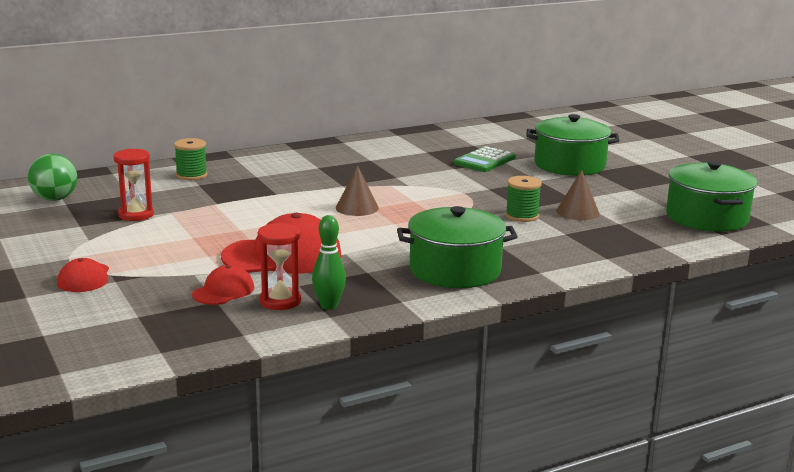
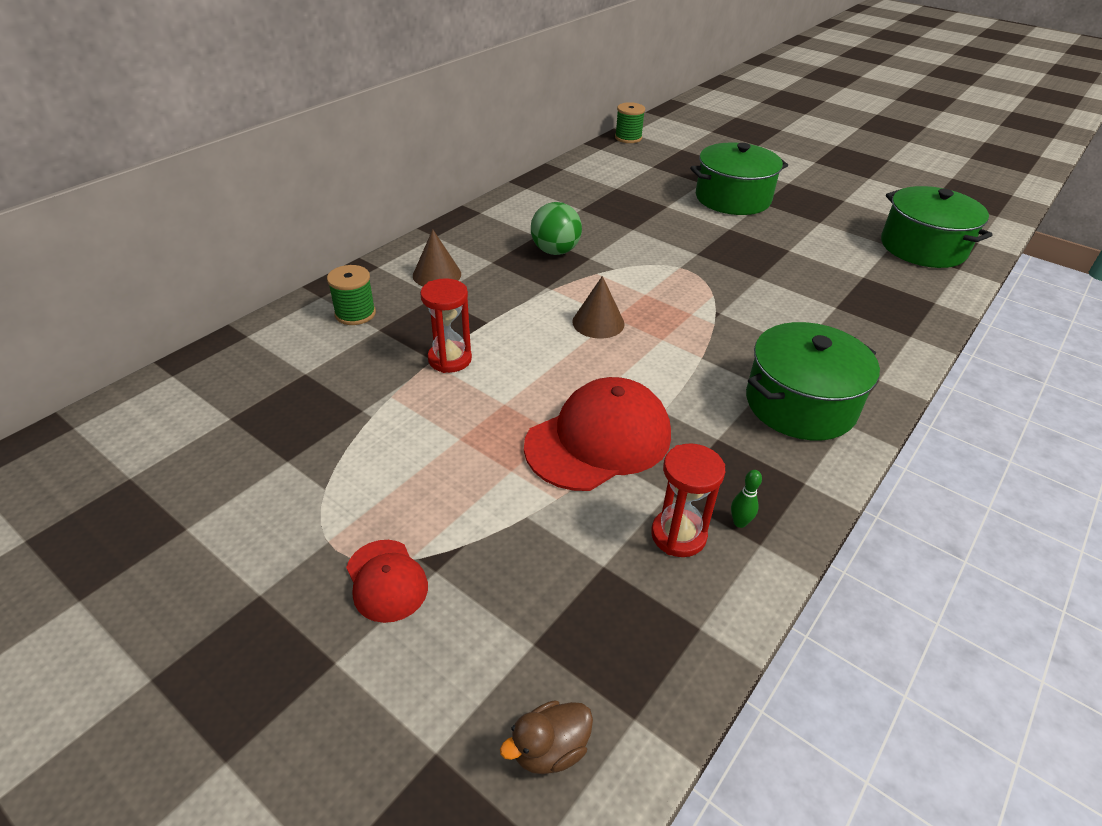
camera: 25 degrees left, 20 degrees up
(55, 199) = (206, 412): green ball -> green ball (555, 251)
(102, 349) = (549, 749): none -> brown duck
(136, 215) = (347, 413): red hourglass -> red hourglass (450, 359)
(223, 291) = (593, 539): red cap -> none
(329, 306) = (739, 522): green bowling pin -> green bowling pin, size x0.59
(484, 161) = (650, 210): green calculator -> none
(522, 216) = (770, 290): green spool -> green spool (628, 138)
(577, 212) = (812, 269): brown cone -> brown cone (437, 274)

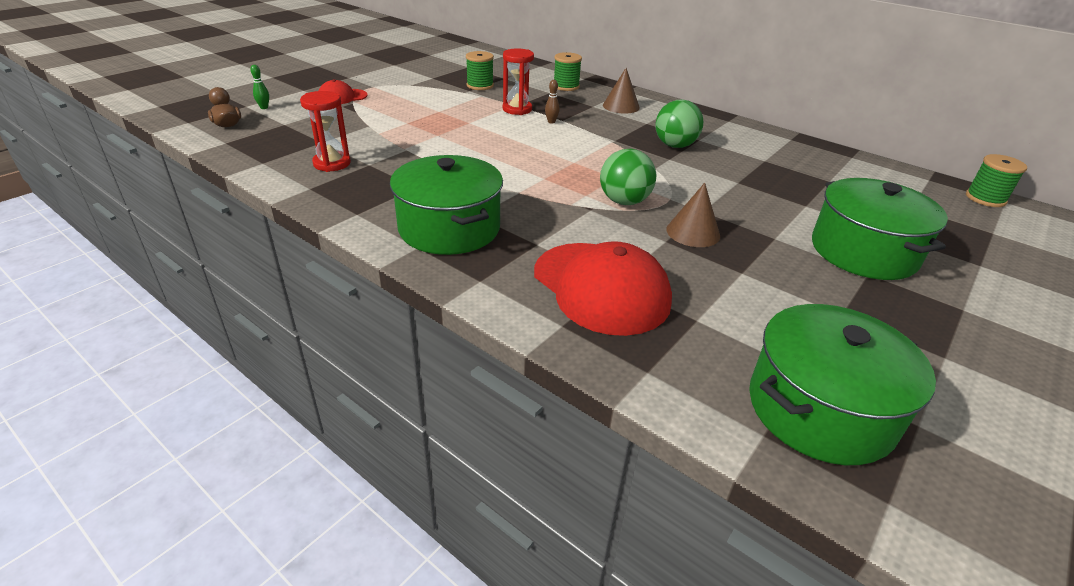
camera: 90 degrees right, 5 degrees down
(341, 399) = (480, 86): none -> green spool
(495, 330) = (551, 122): none -> brown bowling pin
(598, 322) = (566, 155): brown cone -> brown cone (693, 232)
(599, 440) = (426, 147): red cap -> red cap (601, 287)
(696, 292) = (624, 201): none -> green ball
(739, 522) = (331, 184): green bowling pin -> green bowling pin (264, 107)

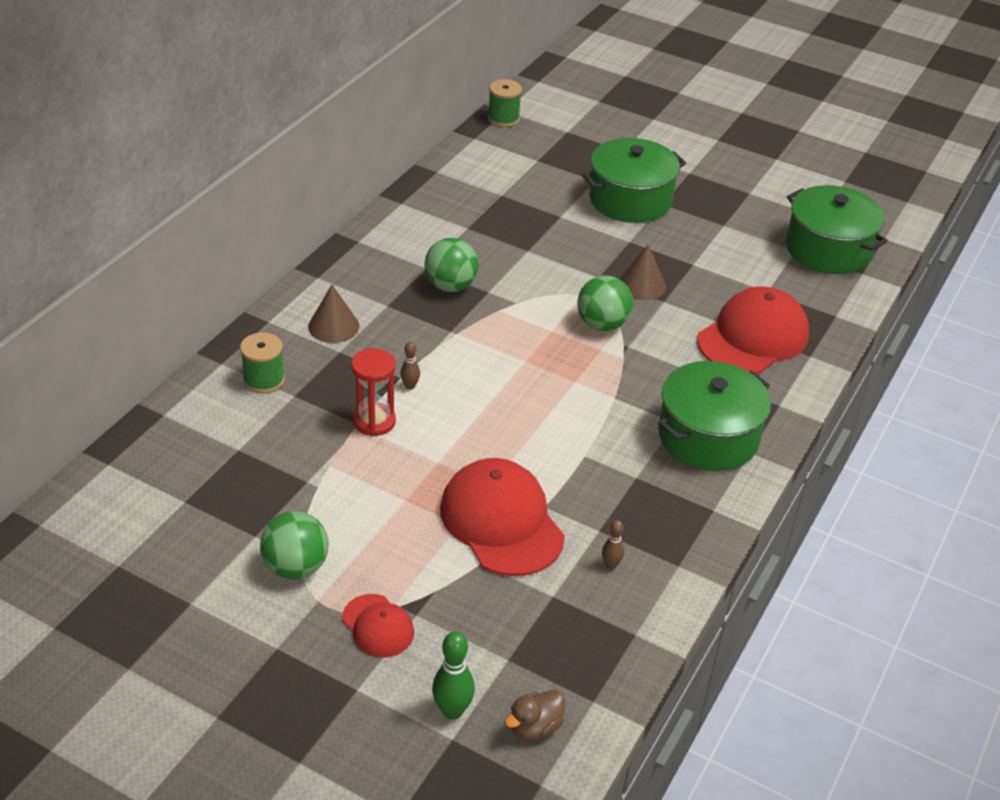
camera: 100 degrees left, 5 degrees up
(264, 107) = (452, 711): green bowling pin -> green bowling pin, size x1.70
(332, 163) = (611, 565): red hourglass -> brown bowling pin
(400, 135) = (501, 521): none -> red cap
(402, 84) = (296, 567): none -> green ball
(480, 86) = (282, 472): green spool -> none

